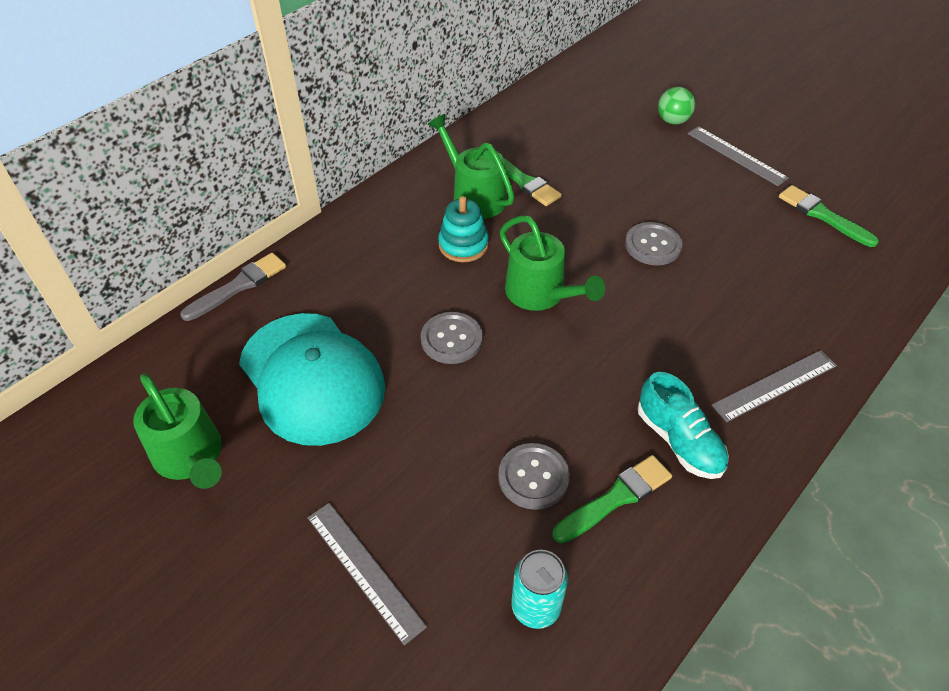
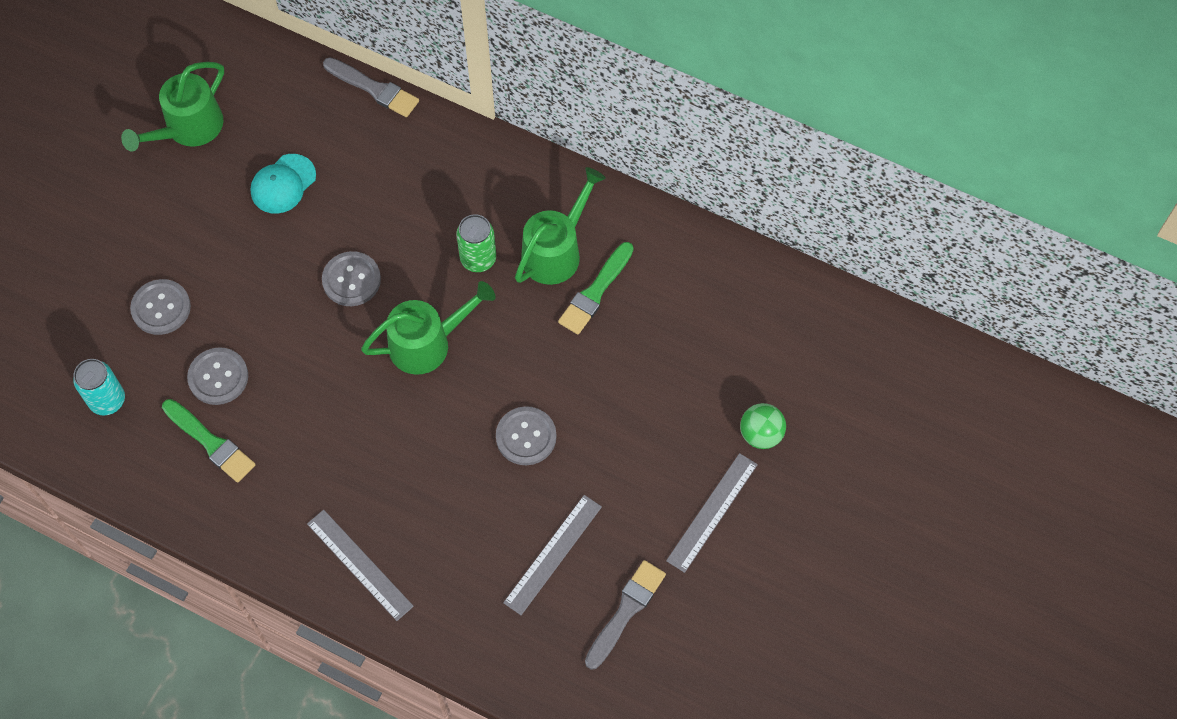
camera: 75 degrees right, 15 degrees up
(312, 378) = (283, 184): turquoise cap -> turquoise cap, size x0.48
(364, 570) = (116, 279): grey ruler -> grey ruler (553, 554)
(424, 524) = (161, 308): none -> grey button
(463, 245) = (478, 259): turquoise stacking toy -> green can
(541, 294) = (427, 343): green watering can -> green watering can turned 150 degrees counterclockwise
(679, 440) = (278, 486): turquoise shoe -> none
(823, 215) = (626, 611): green brush -> grey brush

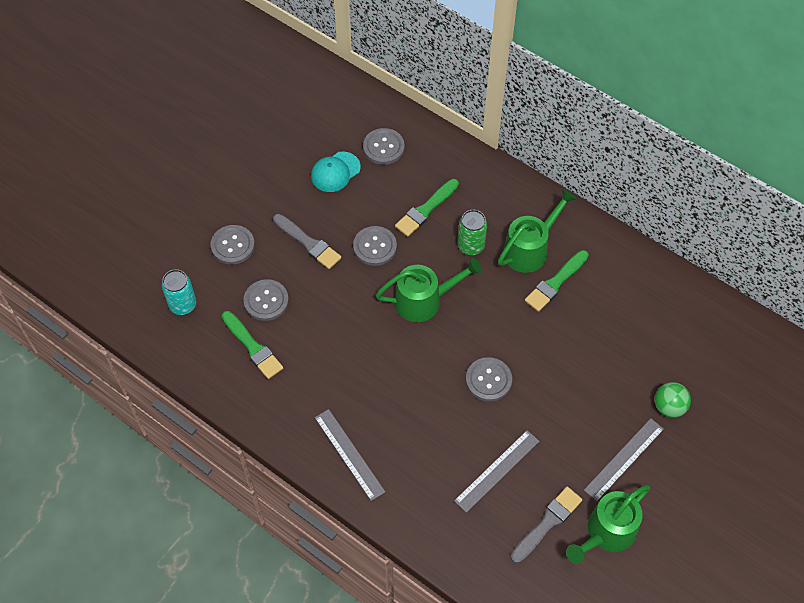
camera: 10 degrees right, 5 degrees down
(188, 128) = (273, 124): green watering can -> green watering can (606, 533)
(343, 139) = (383, 147): none -> grey button
(374, 89) = (411, 115): grey brush -> grey brush (308, 243)
(412, 218) = (426, 209): none -> green brush

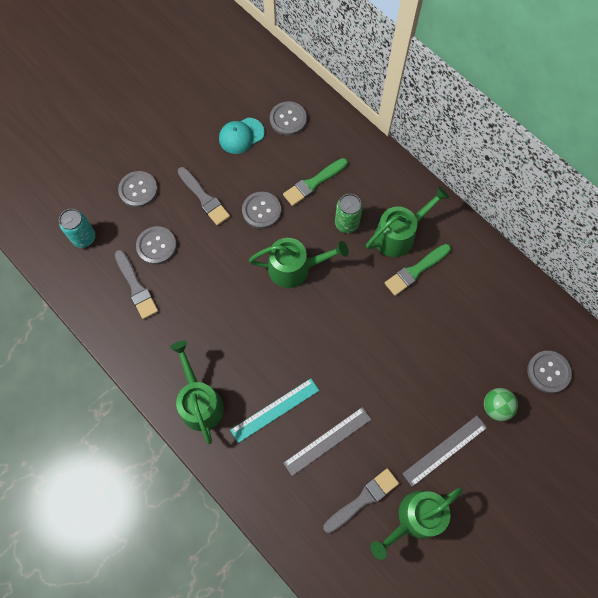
camera: 10 degrees right, 10 degrees up
(253, 347) = (136, 287): green brush -> grey brush
(349, 454) = (199, 402): grey ruler -> green watering can
(433, 449) = (275, 410): none -> turquoise ruler
(488, 380) = (337, 353): grey button -> grey button (548, 372)

